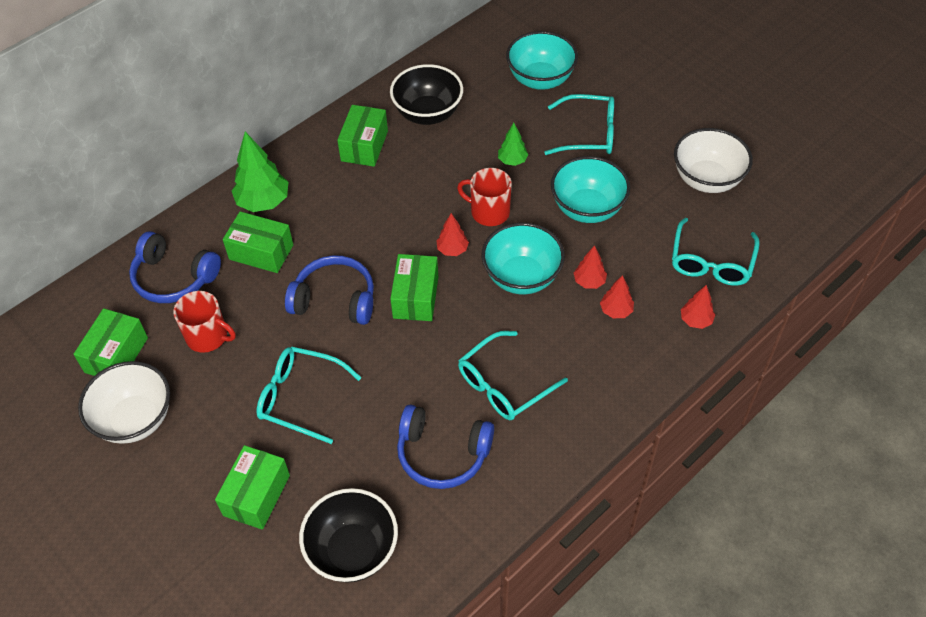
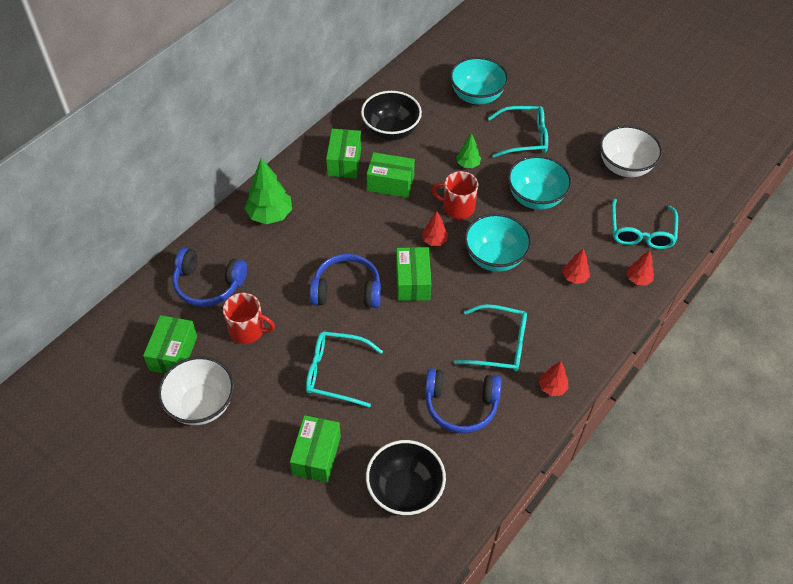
camera: 10 degrees left, 0 degrees up
(261, 252) = (277, 257): green box -> green box (390, 183)
(504, 384) = (498, 345): turquoise glasses -> turquoise glasses turned 120 degrees counterclockwise
(589, 282) = (549, 256): red tree -> red tree (552, 388)

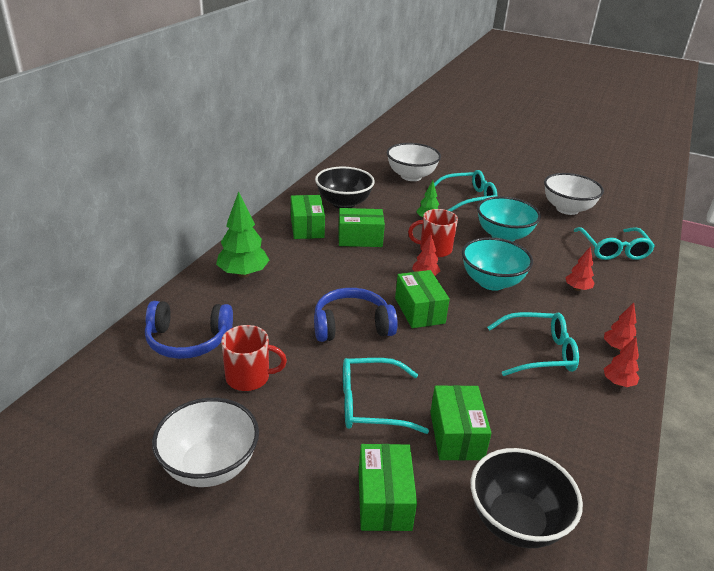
camera: 15 degrees left, 20 degrees down
(173, 353) = (158, 414): green box -> green box (456, 435)
(460, 405) = (531, 415): blue headphones -> none
(476, 96) = (411, 176): turquoise bowl -> white bowl
(638, 279) = (636, 283): red tree -> red tree (617, 347)

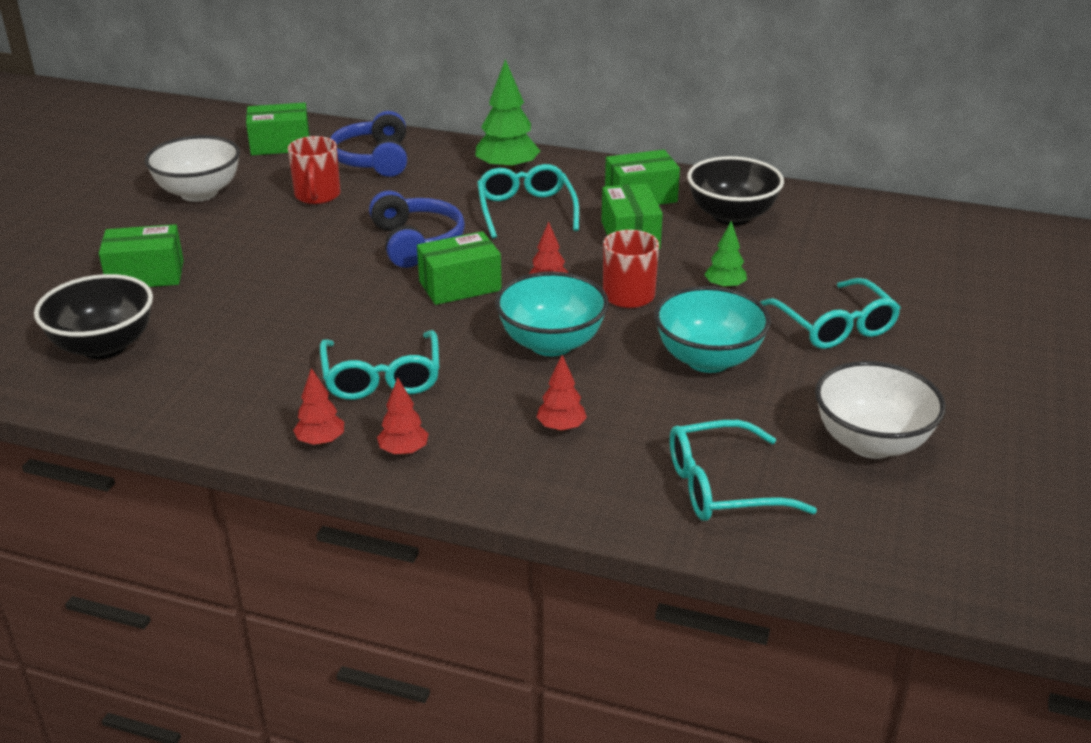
camera: 85 degrees right, 0 degrees up
(371, 404) = (277, 262): turquoise glasses -> turquoise glasses (526, 211)
(411, 176) = (880, 268): white bowl -> none
(456, 435) = (227, 313): green box -> green box (280, 145)

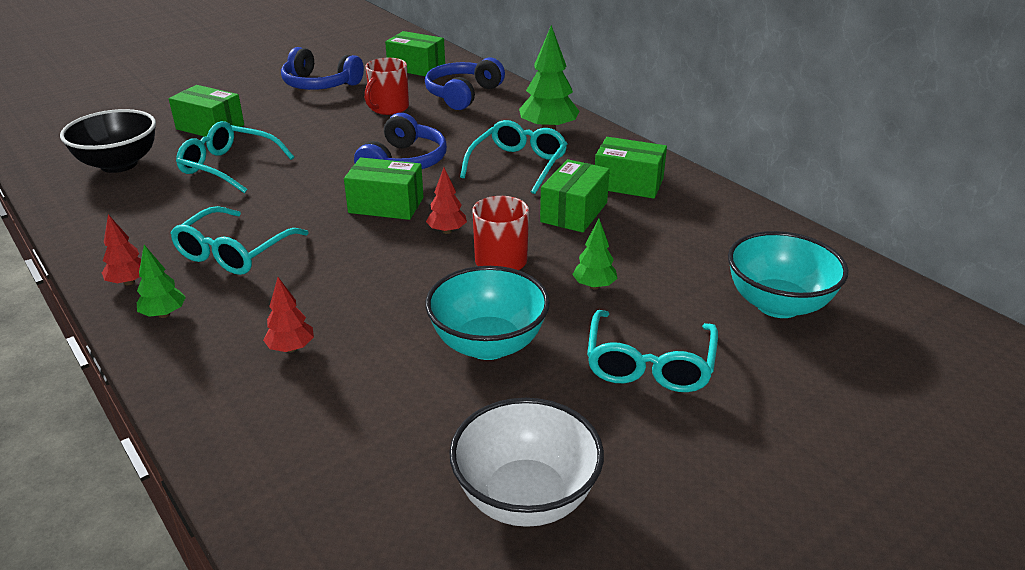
camera: 35 degrees right, 0 degrees up
(199, 193) = (319, 84): white bowl -> blue headphones
(404, 451) = (164, 314): red tree -> green tree
(551, 344) = (384, 276): turquoise bowl -> turquoise bowl (778, 304)
(723, 486) = (335, 467): turquoise glasses -> turquoise glasses (229, 167)
(731, 216) = (688, 227): black bowl -> none

